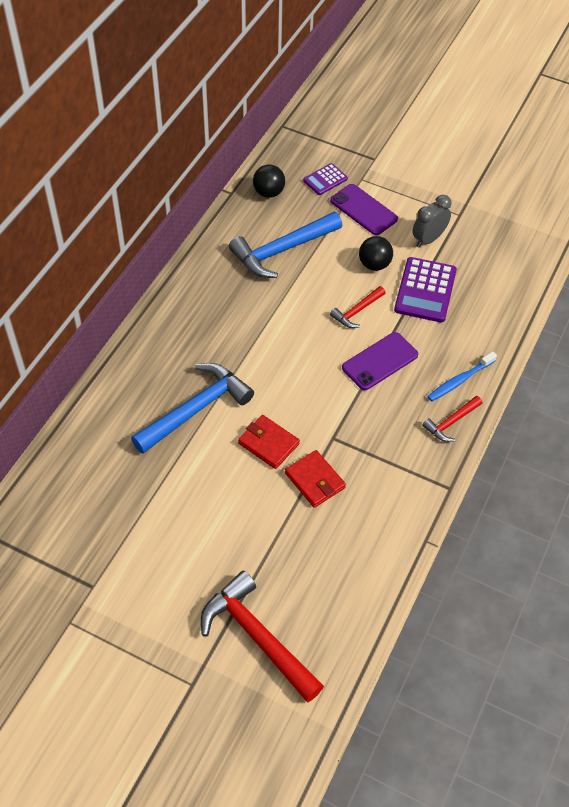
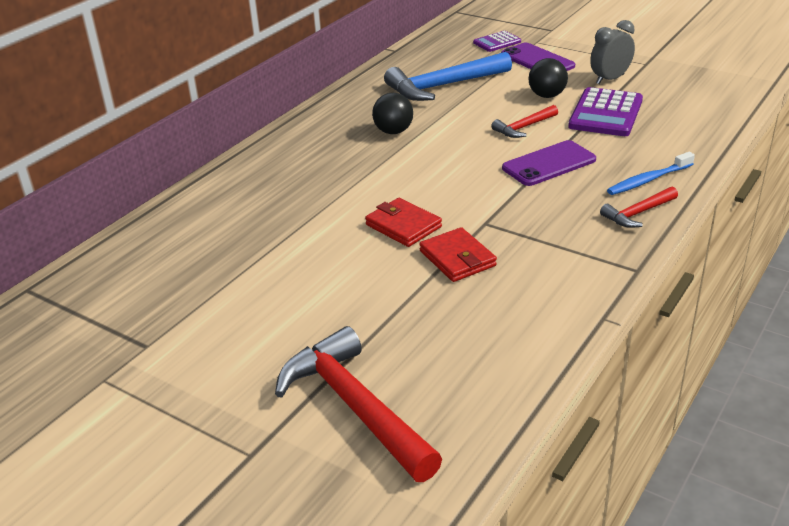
camera: 10 degrees right, 20 degrees down
(196, 409) = (321, 197): blue hammer -> none
(268, 192) = (435, 50): black ball -> black ball (393, 131)

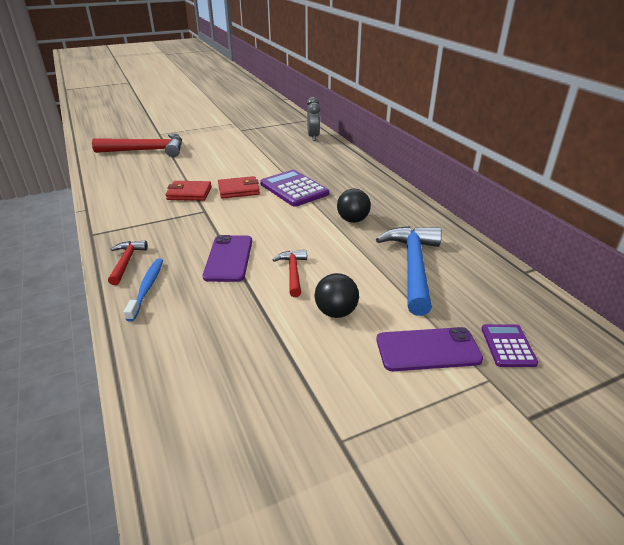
camera: 120 degrees right, 0 degrees up
(606, 113) = (262, 328): purple calculator -> purple calculator (294, 189)
(610, 79) = (328, 377): grey clock -> grey clock (313, 137)

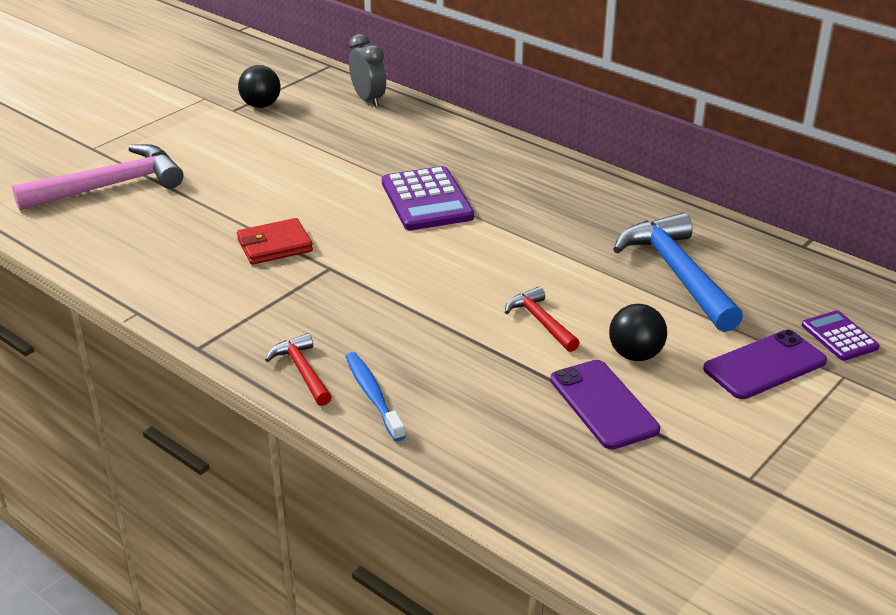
camera: 25 degrees left, 0 degrees up
(147, 150) = (110, 186): red hammer -> pink hammer
(229, 258) = (439, 326): purple phone -> purple phone (603, 404)
(239, 190) = (345, 221): red wallet -> none
(294, 189) = (426, 200): purple calculator -> purple calculator turned 135 degrees counterclockwise
(352, 220) = (551, 229): black ball -> black ball (261, 105)

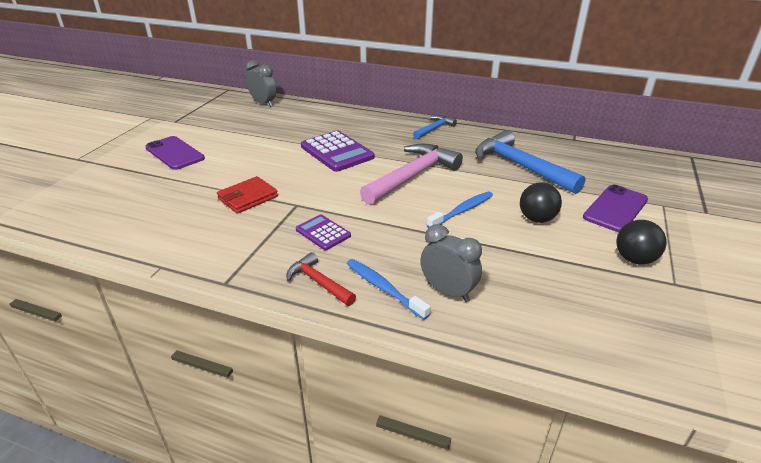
camera: 20 degrees left, 0 degrees up
(110, 186) = (101, 180): pink hammer -> pink hammer (412, 176)
(261, 105) = (193, 116): black ball -> black ball (634, 259)
(446, 418) = (448, 291): none -> grey clock
(540, 322) = (462, 211): red hammer -> blue toothbrush
(594, 188) = (434, 129): none -> blue hammer
(603, 404) = (544, 256): purple phone -> purple phone (175, 153)
(839, 336) = (639, 183): purple calculator -> purple calculator (323, 233)

